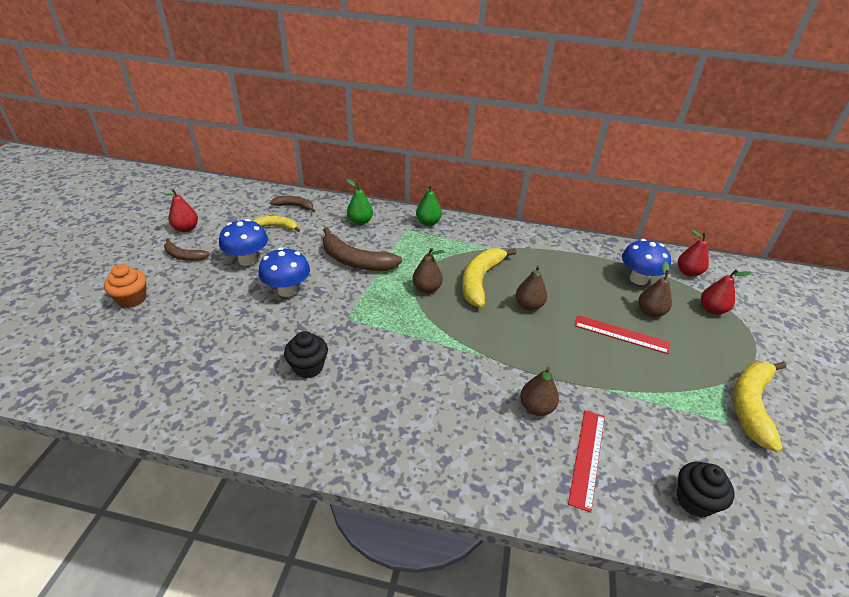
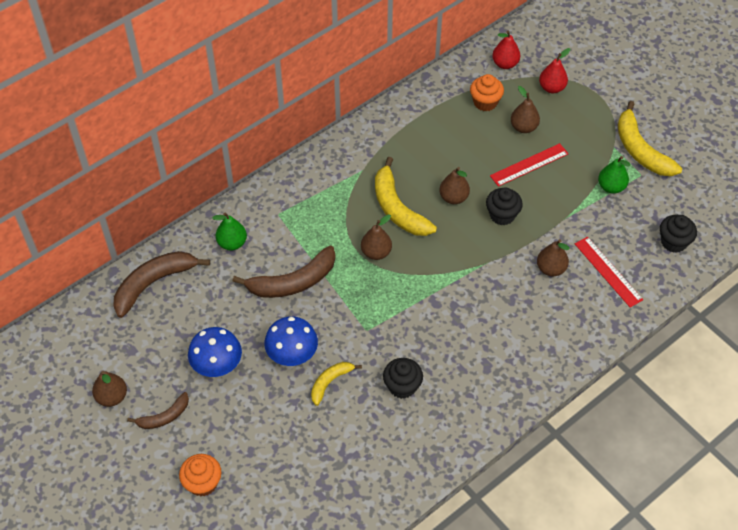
camera: 50 degrees left, 15 degrees up
(186, 228) = (112, 397): red pear -> brown pear
(277, 226) = (179, 316): yellow banana -> yellow banana (330, 382)
(295, 206) = (154, 283): brown banana -> brown banana, size x1.78
(428, 222) = (282, 190): green pear -> green pear (611, 187)
(550, 343) = (502, 215): none -> black cupcake
(638, 279) = (485, 102): blue mushroom -> orange cupcake

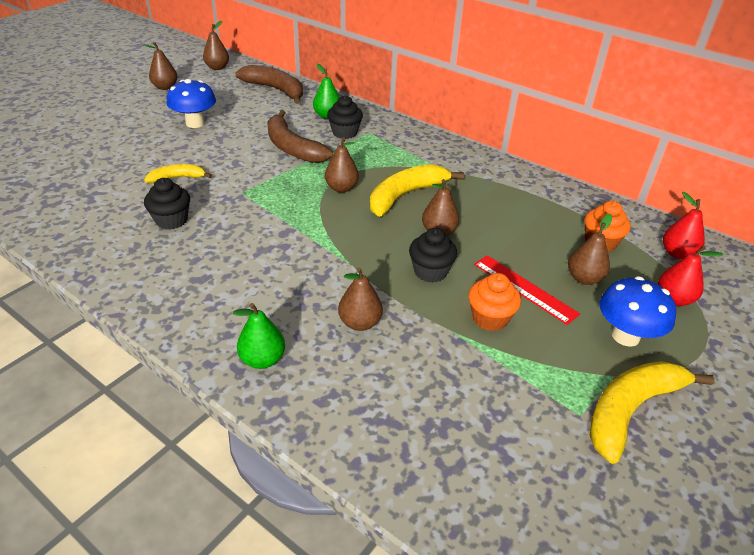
camera: 75 degrees right, 15 degrees down
(69, 340) = (217, 67): none -> brown pear
(164, 417) = (145, 108): brown banana -> none
(203, 483) = (77, 130): orange cupcake -> orange cupcake (490, 318)
(292, 355) = (208, 155): blue mushroom -> blue mushroom (625, 336)
(330, 382) = (177, 178): yellow banana -> yellow banana turned 45 degrees counterclockwise
(608, 271) = (373, 385): red ruler -> none
(611, 187) = (534, 377): green pear -> green pear (262, 359)
(673, 242) = (461, 470): black cupcake -> black cupcake (344, 133)

